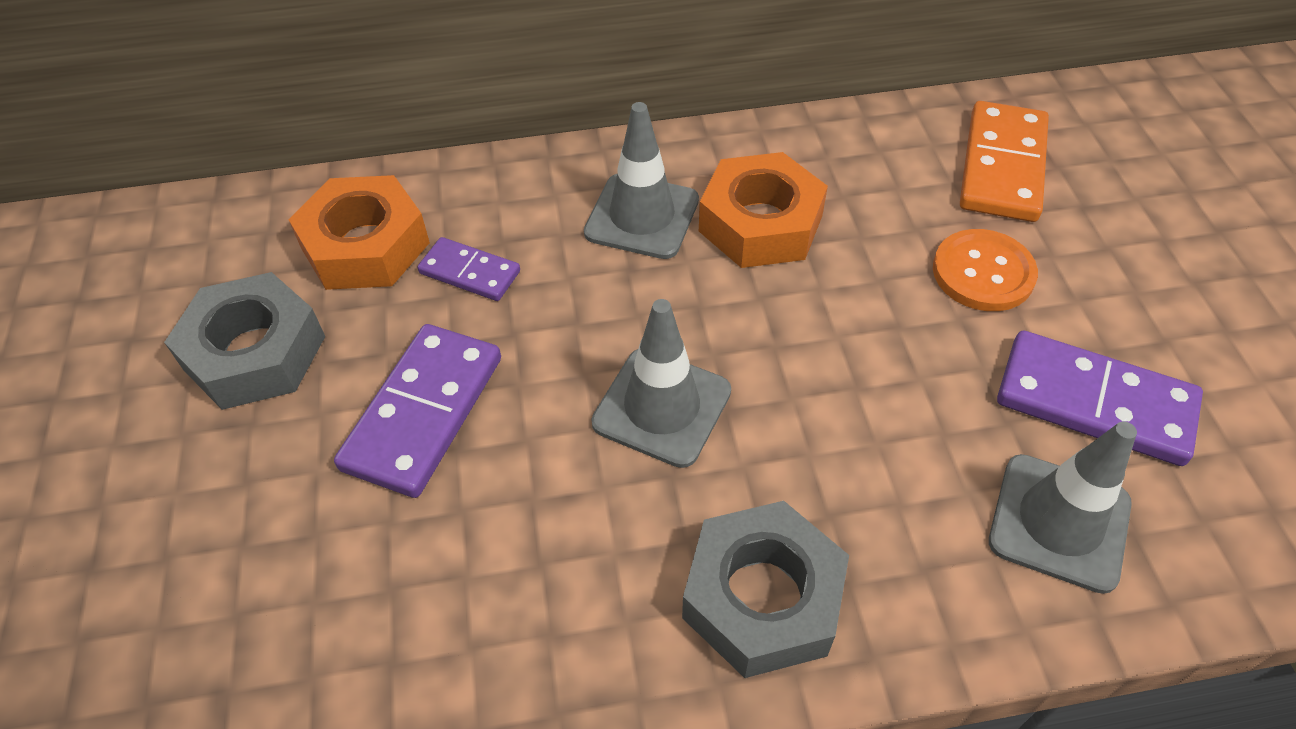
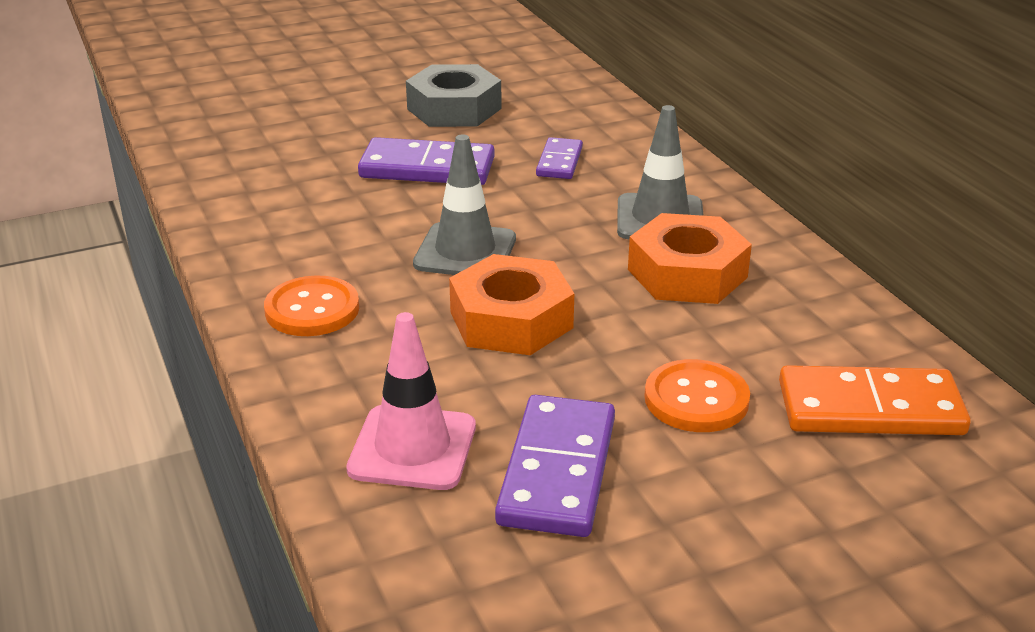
camera: 75 degrees right, 20 degrees down
(365, 245) = (564, 123): orange nut -> orange nut (511, 320)
(762, 597) = (312, 309): grey nut -> orange button
(1059, 522) = (412, 448): grey traffic cone -> pink traffic cone

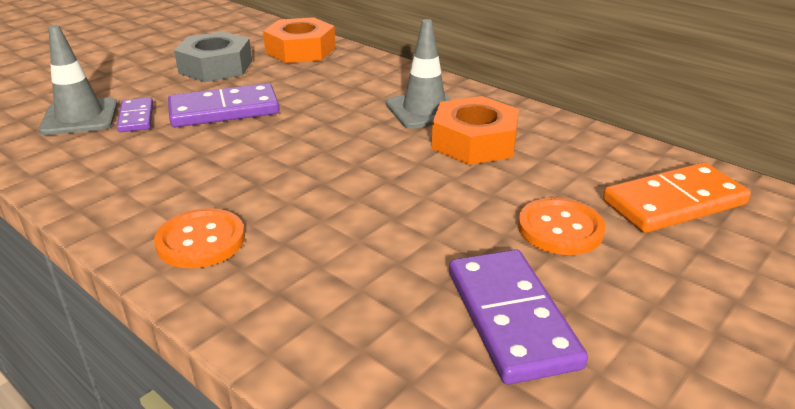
camera: 25 degrees left, 0 degrees up
(412, 448) = (378, 338): pink traffic cone -> none
(465, 252) = (300, 164): grey traffic cone -> grey traffic cone (80, 117)
(511, 320) = (376, 206): orange nut -> orange nut (300, 50)
(559, 162) = (322, 87): purple domino -> purple domino (136, 117)

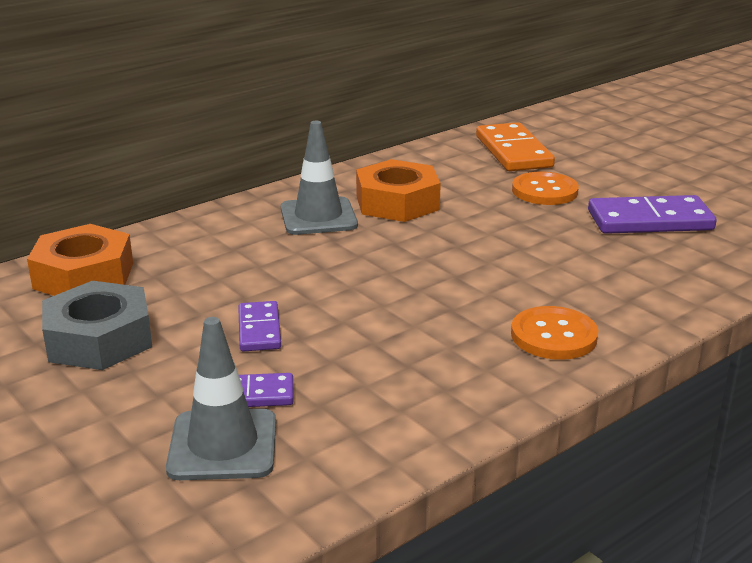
camera: 80 degrees left, 5 degrees down
(224, 110) = (259, 329): purple domino -> purple domino, size x0.58

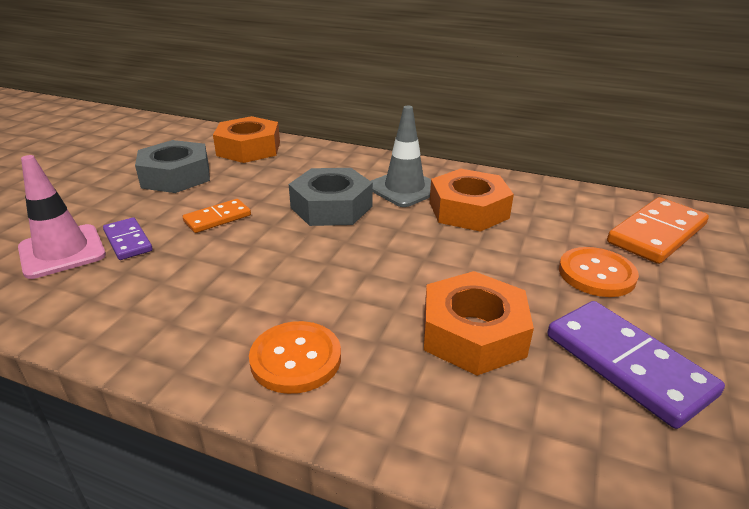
camera: 60 degrees right, 5 degrees up
(223, 445) = (62, 251): grey traffic cone -> pink traffic cone
(259, 329) = (217, 218): purple domino -> orange domino
(312, 262) = (331, 207): none -> grey nut
(578, 258) = (473, 333): none -> orange nut

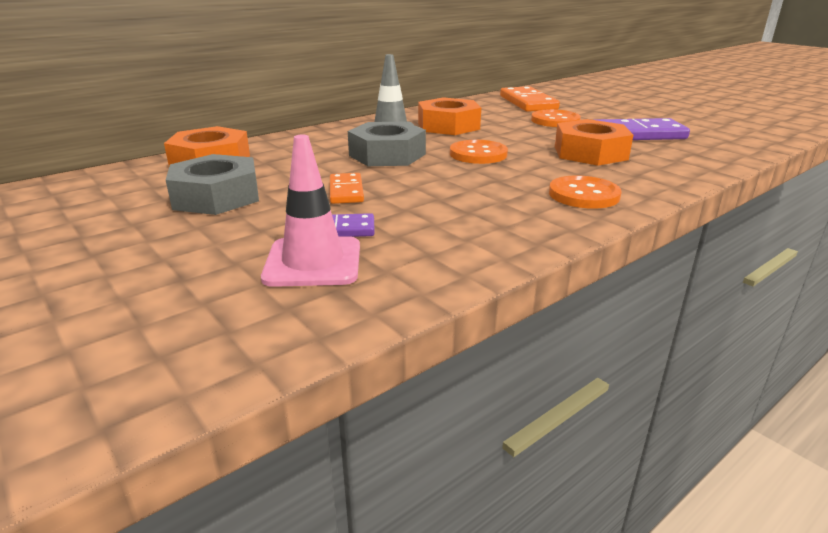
camera: 60 degrees left, 5 degrees down
(383, 253) = (478, 154): none -> orange button

